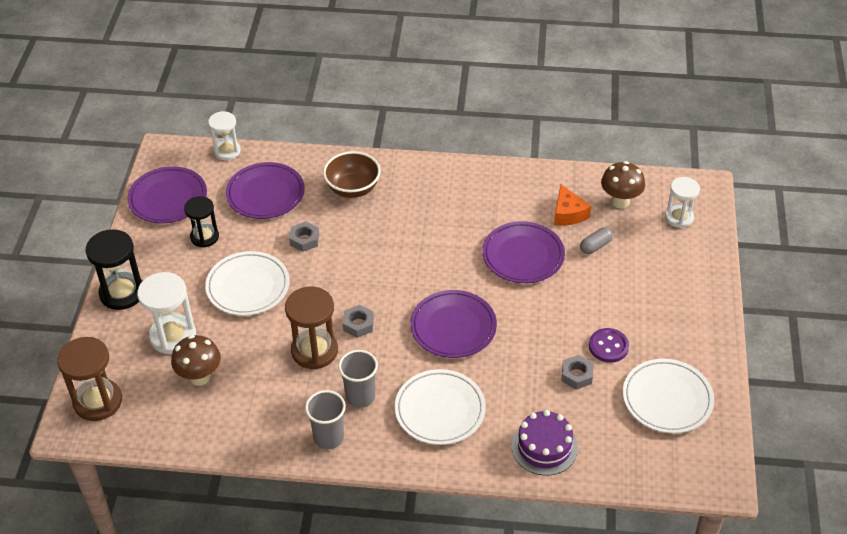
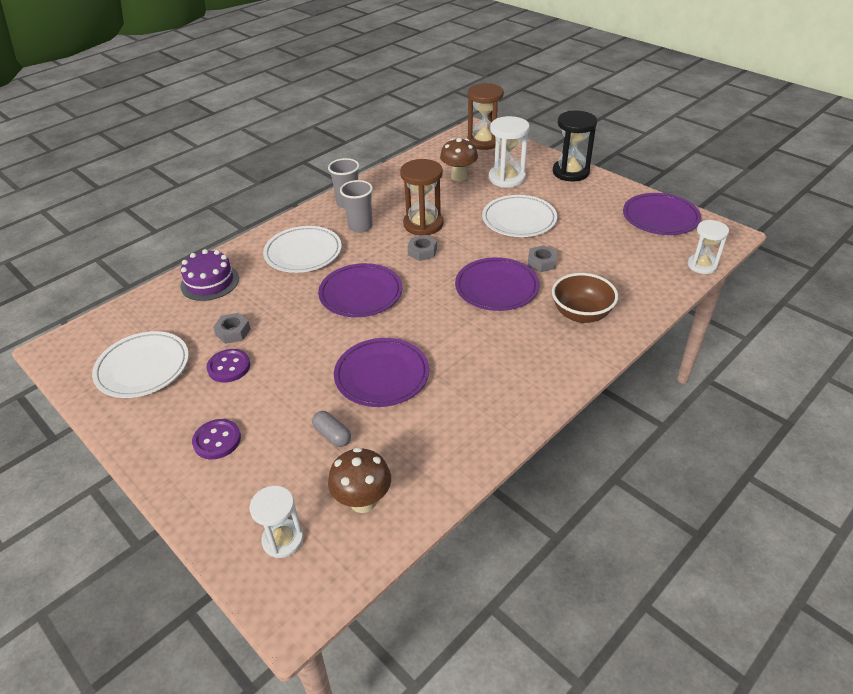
camera: 130 degrees right, 5 degrees down
(204, 237) = (595, 219): black hourglass -> none
(265, 194) = (620, 264): purple plate -> purple plate (496, 288)
(568, 213) = (395, 443): orange cheese -> none
(595, 246) = (332, 435): grey capsule -> grey capsule turned 45 degrees counterclockwise
(664, 299) = (217, 440): none -> purple button

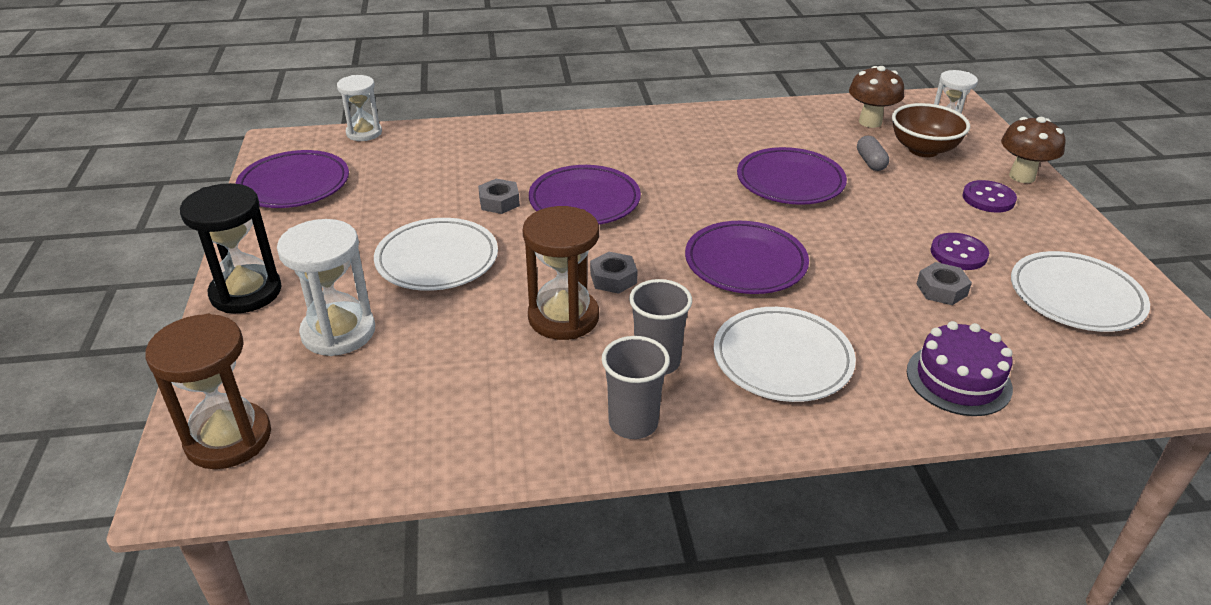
camera: 145 degrees left, 5 degrees down
(459, 177) = (396, 377): brown mushroom -> brown mushroom (1022, 176)
(581, 314) = (542, 147): brown bowl -> brown bowl (923, 150)

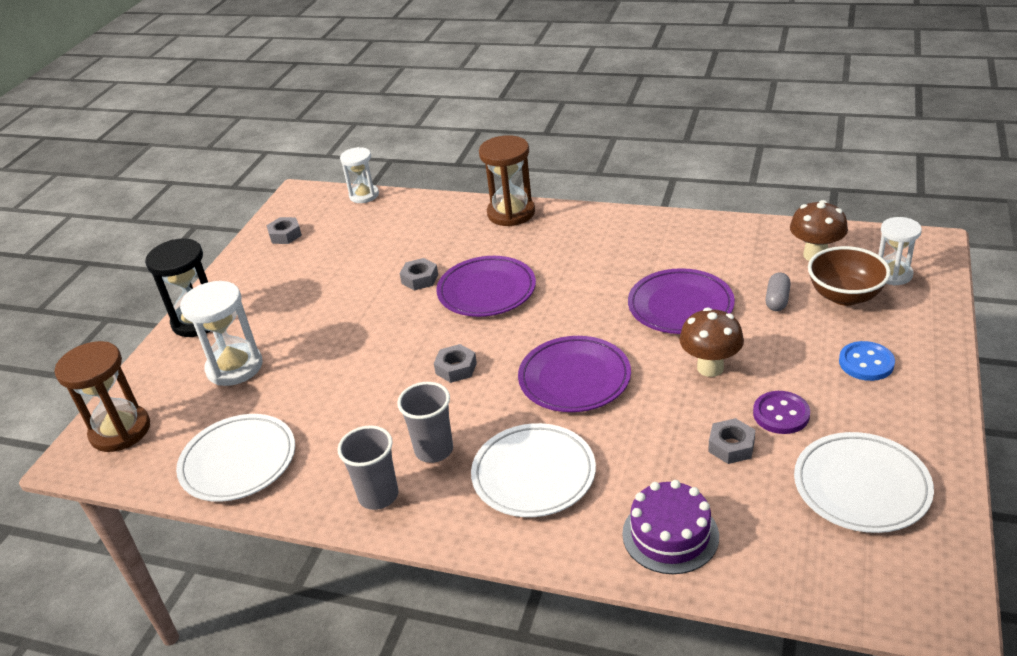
camera: 30 degrees right, 0 degrees up
(294, 185) = (285, 235): purple plate -> grey nut
(437, 260) = (339, 322): white plate -> white plate (238, 462)
(563, 317) = (393, 393): brown hourglass -> brown hourglass (511, 213)
(988, 198) = (866, 363): purple button -> blue button
(1022, 176) = (927, 345): brown mushroom -> brown mushroom (710, 368)

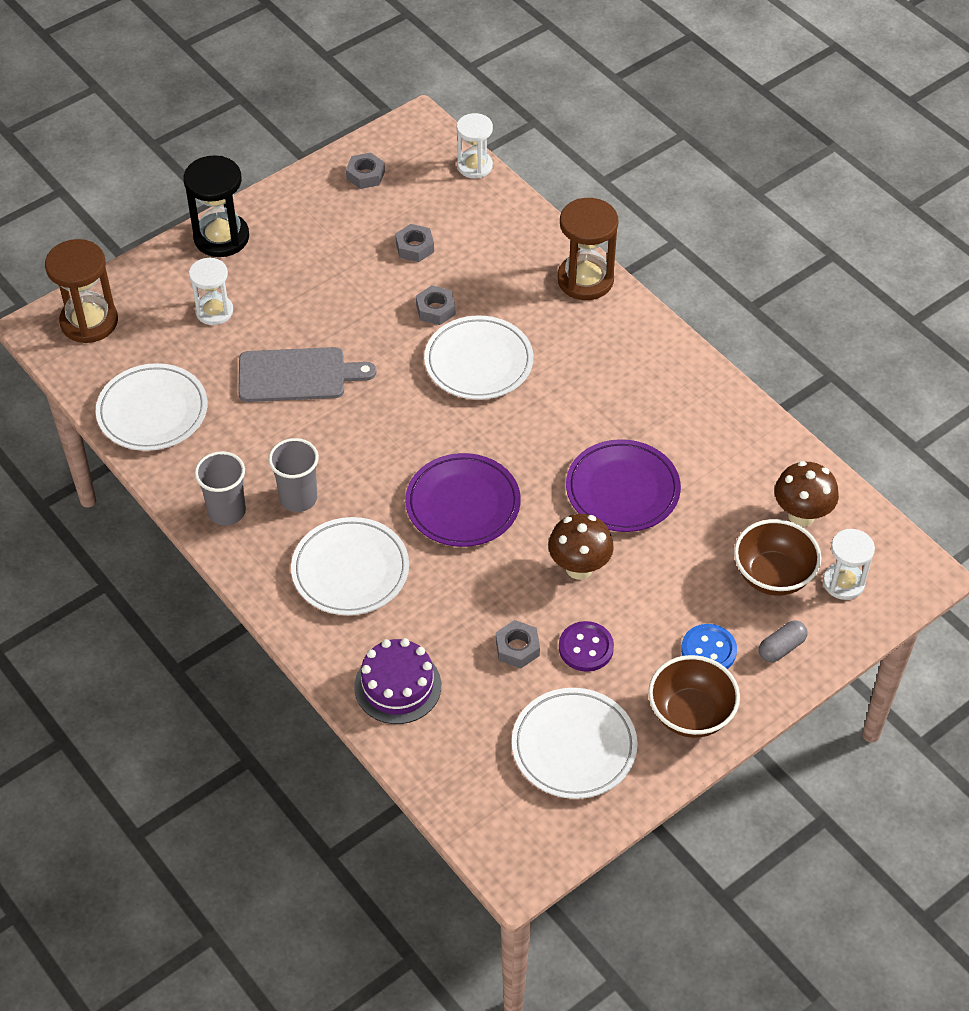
camera: 30 degrees right, 15 degrees up
(234, 367) = (214, 311): white hourglass -> white hourglass, size x0.66
(348, 370) = (297, 375): none -> grey cutting board
(456, 368) = (381, 430): grey nut -> grey nut (415, 247)
(486, 291) = (478, 362): purple plate -> white plate
(777, 300) = (710, 540): grey capsule -> grey capsule (781, 648)
(910, 409) = (690, 714): none -> brown bowl

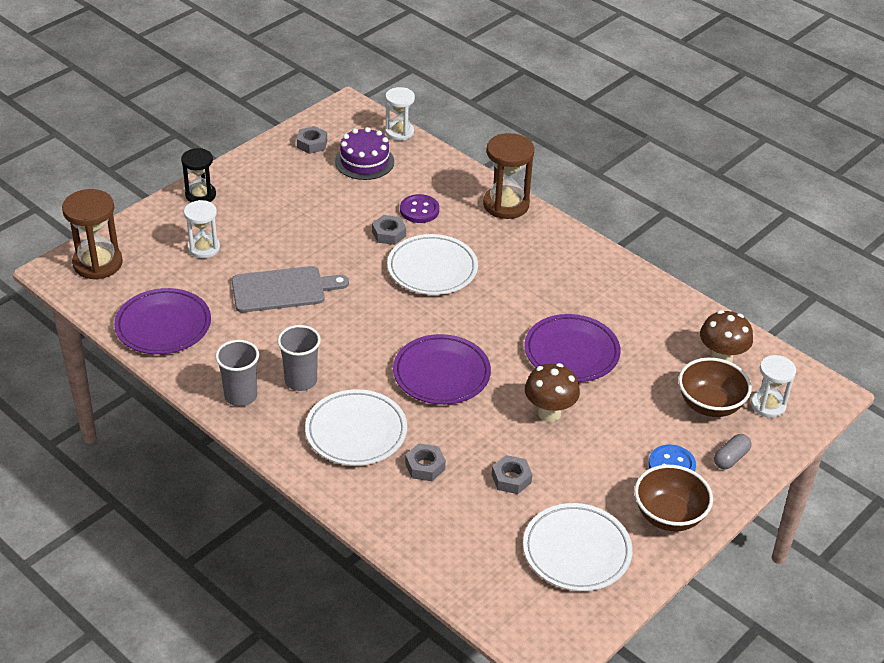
camera: 10 degrees left, 10 degrees down
(152, 411) = (163, 325): white plate -> purple plate
(221, 237) = (200, 195): black hourglass -> black hourglass, size x0.66
(397, 686) = (415, 518): purple cake -> purple cake (364, 161)
(415, 247) = (362, 191): grey nut -> grey nut (425, 466)
(586, 648) = (569, 473): purple button -> purple button (419, 210)

